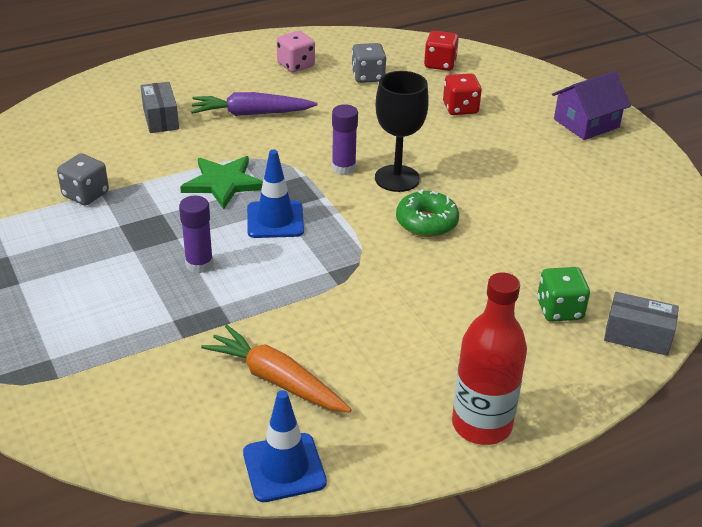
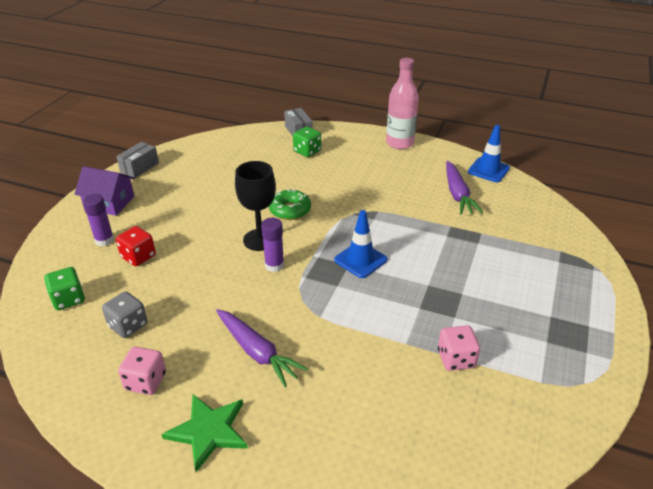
camera: 130 degrees left, 0 degrees up
(85, 194) = (456, 359): grey dice -> pink dice
(160, 119) = (325, 400): grey box -> grey box (140, 167)
(199, 264) = (433, 262): purple glue stick -> purple glue stick (104, 240)
(223, 183) = (356, 304): green star -> green star (208, 431)
(277, 380) = (457, 194): orange carrot -> purple carrot
(440, 64) = (68, 299): red dice -> green dice
(481, 425) = (399, 143): red bottle -> pink bottle

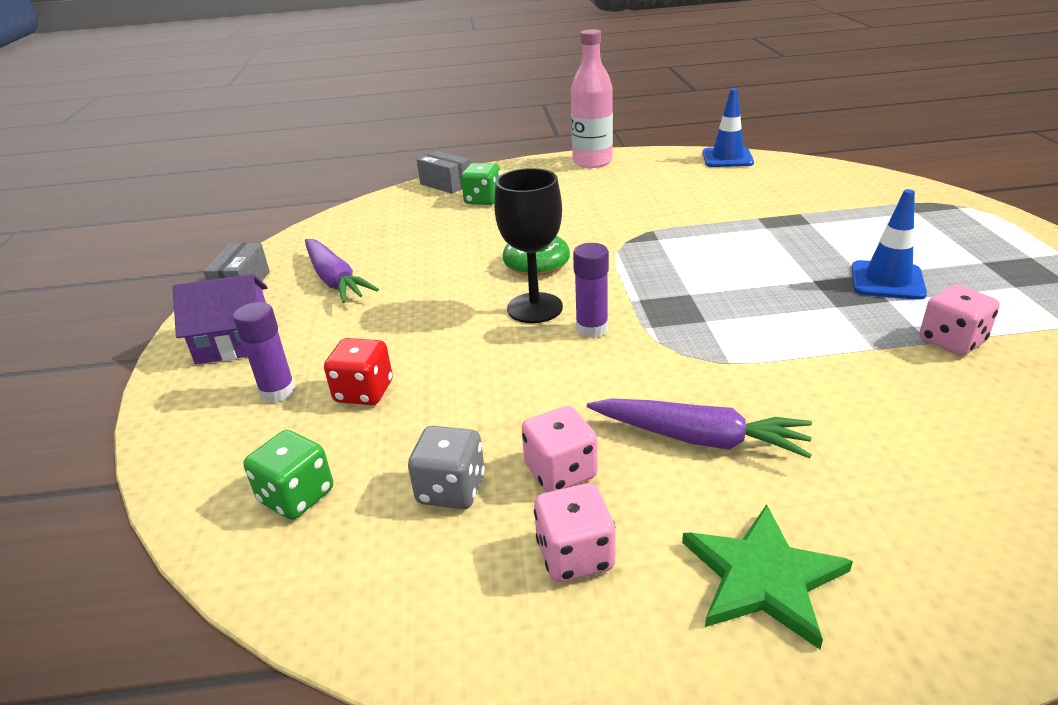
camera: 25 degrees left, 5 degrees down
(179, 339) = (560, 471): none -> pink dice
(360, 260) = (698, 284): blue traffic cone -> blue traffic cone (887, 281)
(457, 194) = (724, 187): purple carrot -> purple carrot (335, 280)

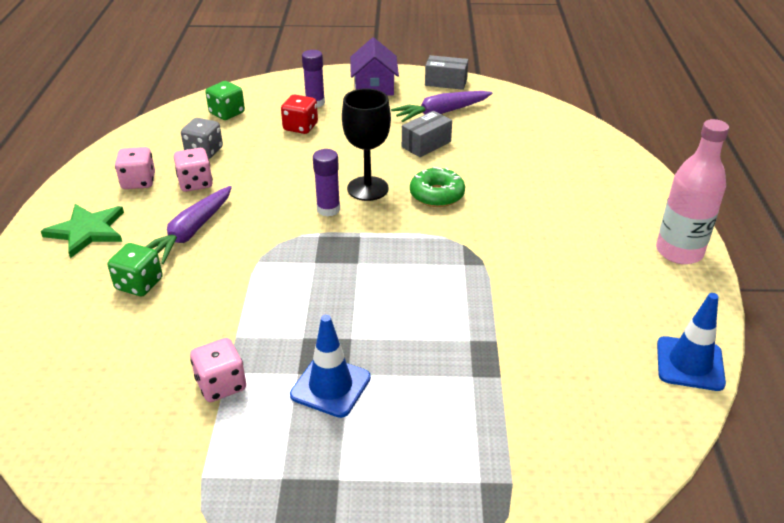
camera: 95 degrees right, 5 degrees up
(445, 184) = (620, 158): grey box -> grey box (426, 144)
(483, 200) = (577, 176): green dice -> green dice (139, 284)

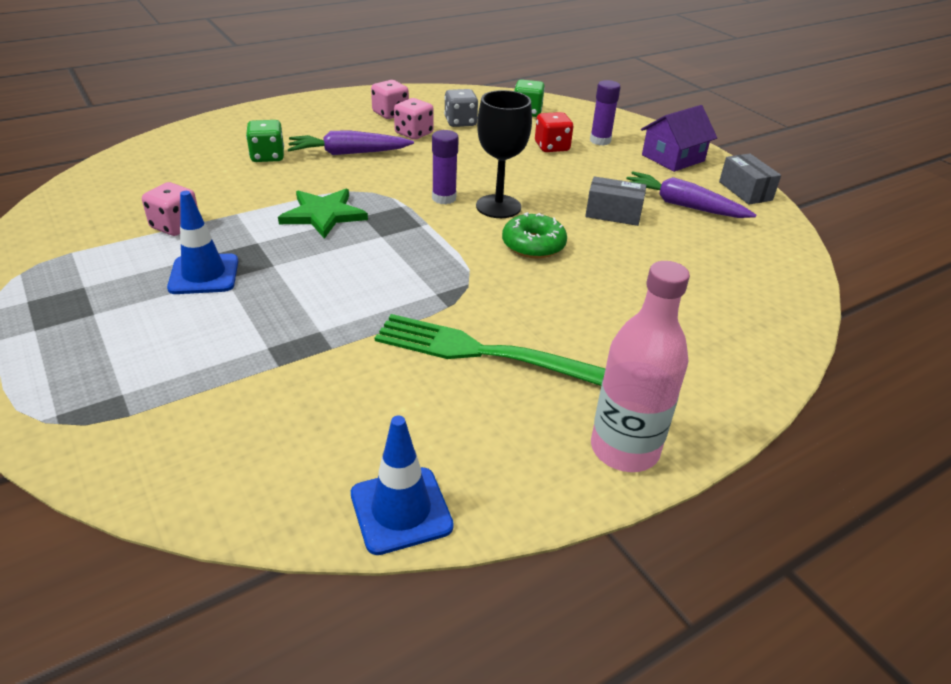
camera: 55 degrees right, 0 degrees up
(87, 231) = (311, 118): green star -> green star (323, 215)
(553, 268) = (486, 353): none -> green fork

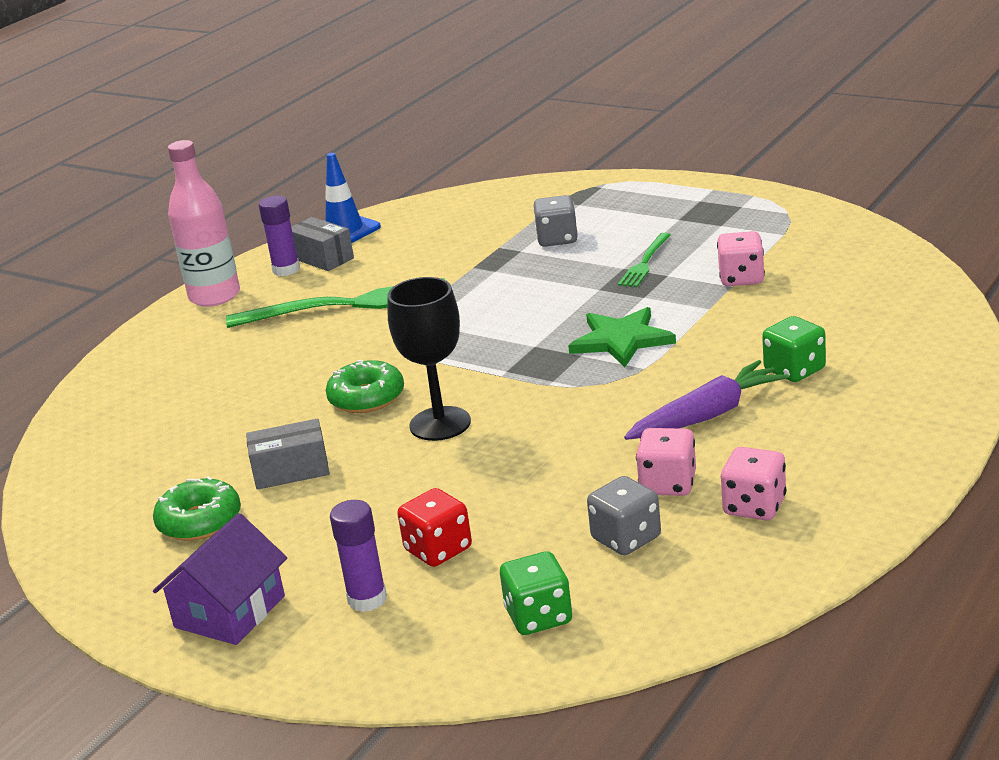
camera: 160 degrees right, 10 degrees down
(204, 274) = (645, 263): blue traffic cone -> green fork
(218, 345) = (557, 239): none -> grey dice
(444, 198) = (514, 408): purple glue stick -> purple glue stick (286, 270)
(683, 205) = (199, 521): purple carrot -> green donut
(745, 191) = (106, 586): grey box -> grey box (322, 258)

